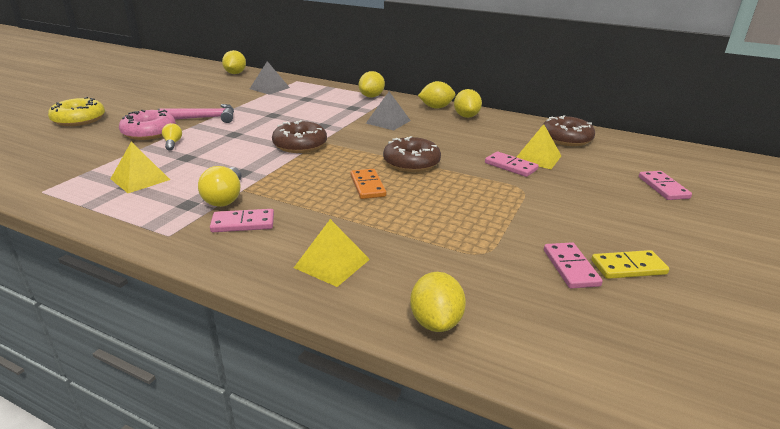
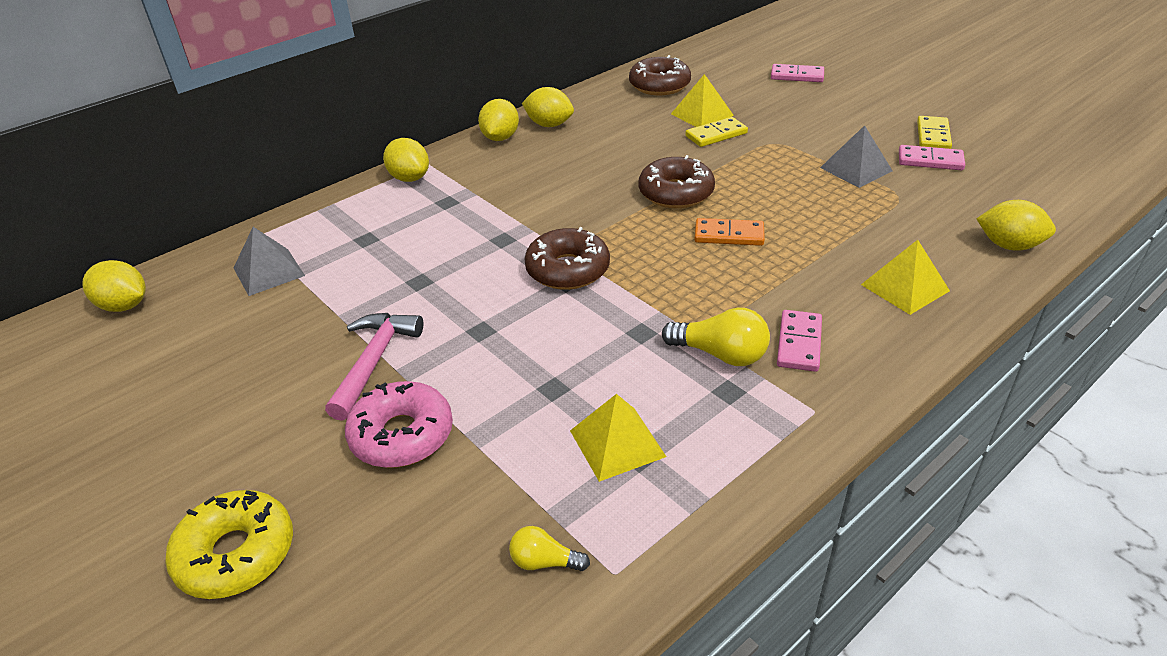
camera: 65 degrees left, 10 degrees up
(173, 143) = (479, 404): yellow light bulb -> yellow light bulb (544, 562)
(388, 122) = (527, 183): grey pyramid -> grey pyramid (856, 169)
(510, 166) = (716, 135): pink domino -> yellow domino

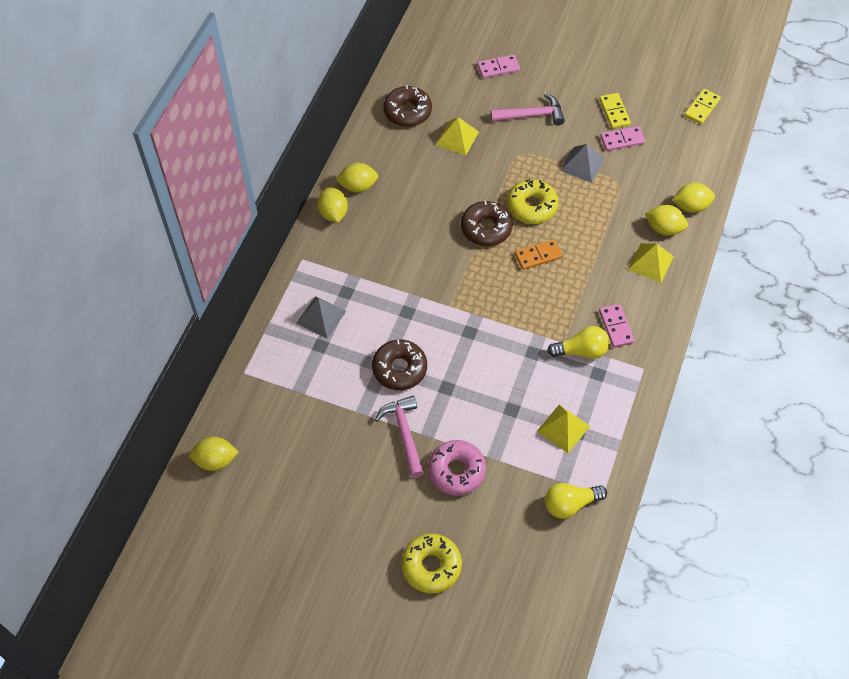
camera: 30 degrees left, 20 degrees up
(268, 271) = (282, 397): grey pyramid -> grey pyramid (321, 317)
(409, 178) = (302, 279): yellow lemon -> yellow lemon (664, 228)
(544, 562) = (570, 504): yellow light bulb -> yellow light bulb, size x1.70
(568, 270) = (463, 321): brown donut -> brown donut (399, 369)
(716, 135) = (479, 158): yellow domino -> yellow domino (702, 108)
(755, 188) = (532, 206): none -> yellow donut
(813, 116) = (531, 115): none -> pink hammer

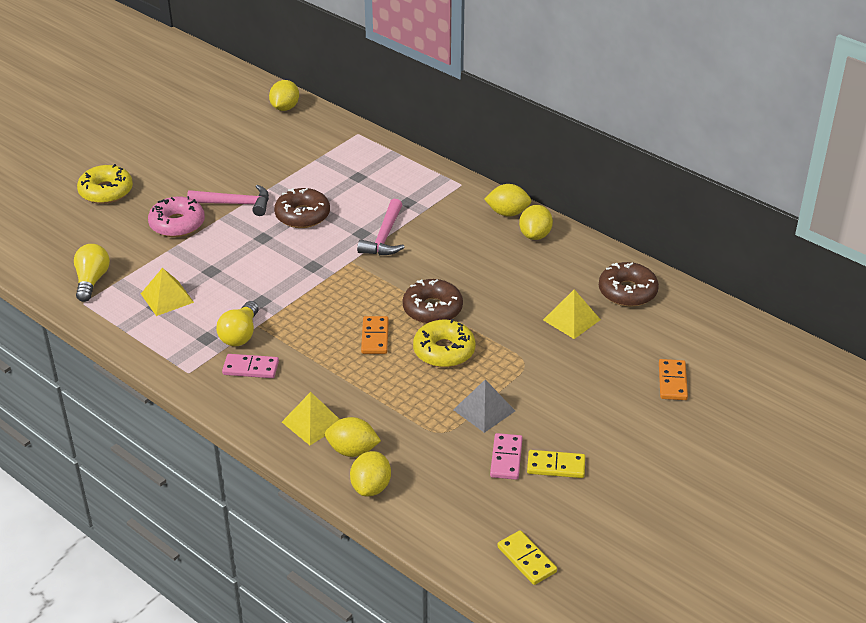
camera: 110 degrees right, 20 degrees down
(321, 317) = (388, 183): grey pyramid -> none
(498, 68) = (672, 382): pink domino -> orange domino
(531, 115) = (581, 389): pink hammer -> pink hammer (384, 237)
(664, 228) = (352, 450): yellow lemon -> yellow lemon turned 60 degrees clockwise

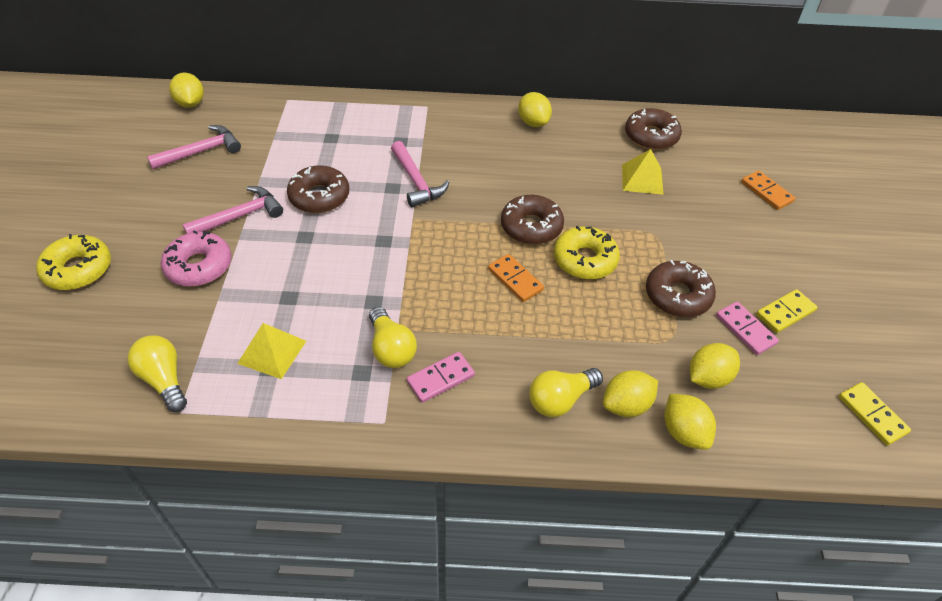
camera: 40 degrees left, 10 degrees up
(256, 147) = (201, 152): none -> pink hammer
(313, 422) = (560, 399): yellow pyramid -> yellow light bulb
(484, 410) = (677, 296): grey pyramid -> brown donut
(507, 213) = (491, 114): yellow lemon -> yellow lemon (708, 378)
(526, 559) = (872, 415): yellow domino -> yellow domino turned 45 degrees clockwise

